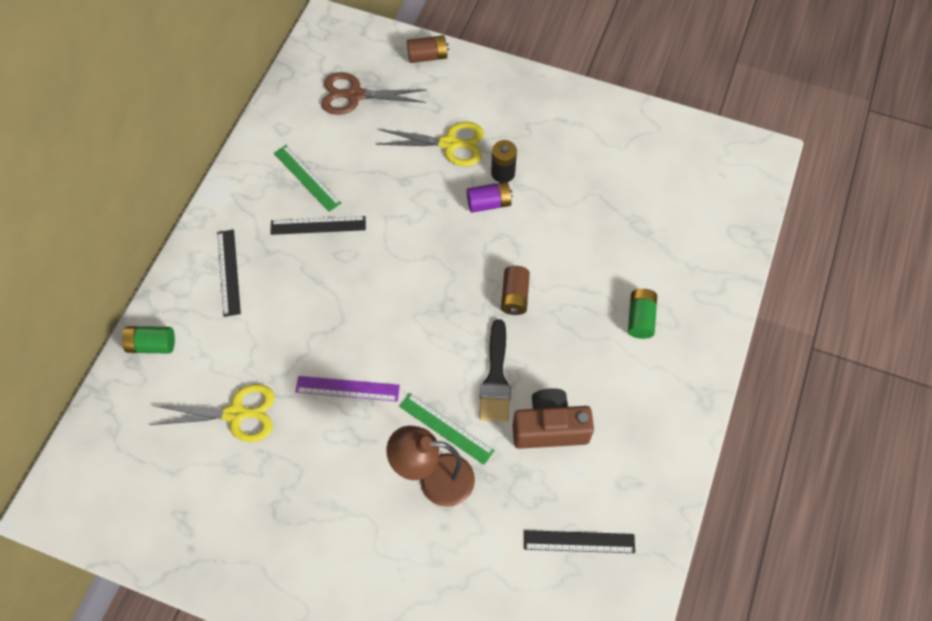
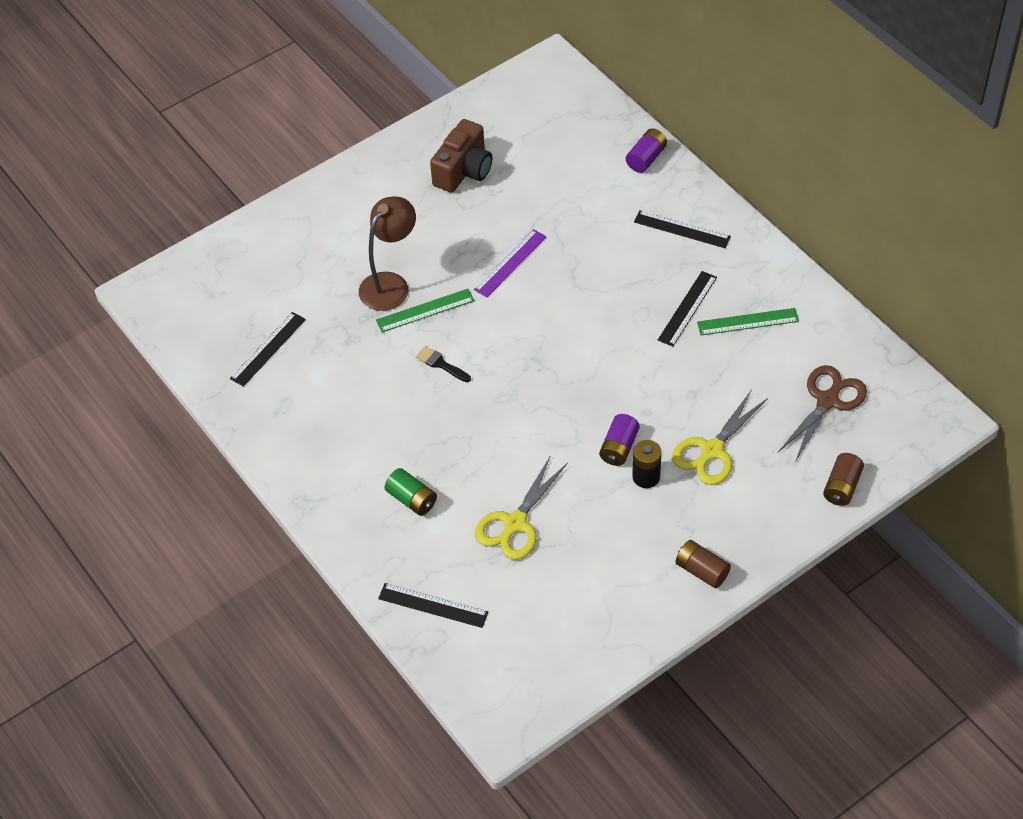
camera: 125 degrees right, 10 degrees down
(152, 345) = (646, 158): green battery -> purple battery
(236, 414) = (543, 187): yellow scissors -> yellow scissors (515, 523)
(496, 378) = (441, 364): black brush -> black brush, size x0.58
(514, 296) = (506, 417): brown battery -> brown battery (702, 571)
(550, 428) = (369, 378): brown camera -> brown camera (463, 170)
(715, 249) = (433, 605): none -> black ruler

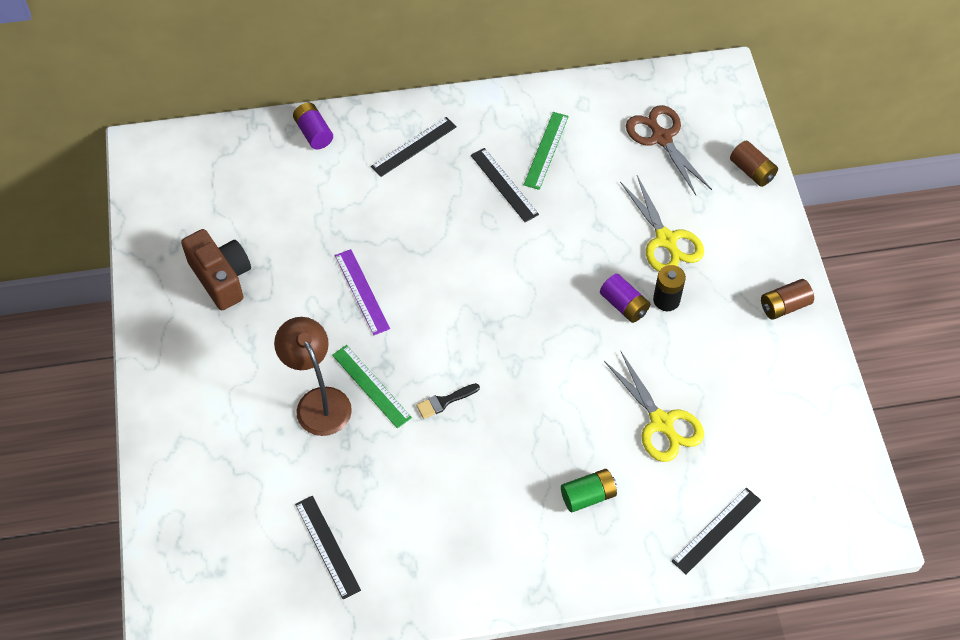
camera: 65 degrees left, 5 degrees up
(425, 310) = (371, 386): green ruler -> green ruler turned 45 degrees counterclockwise

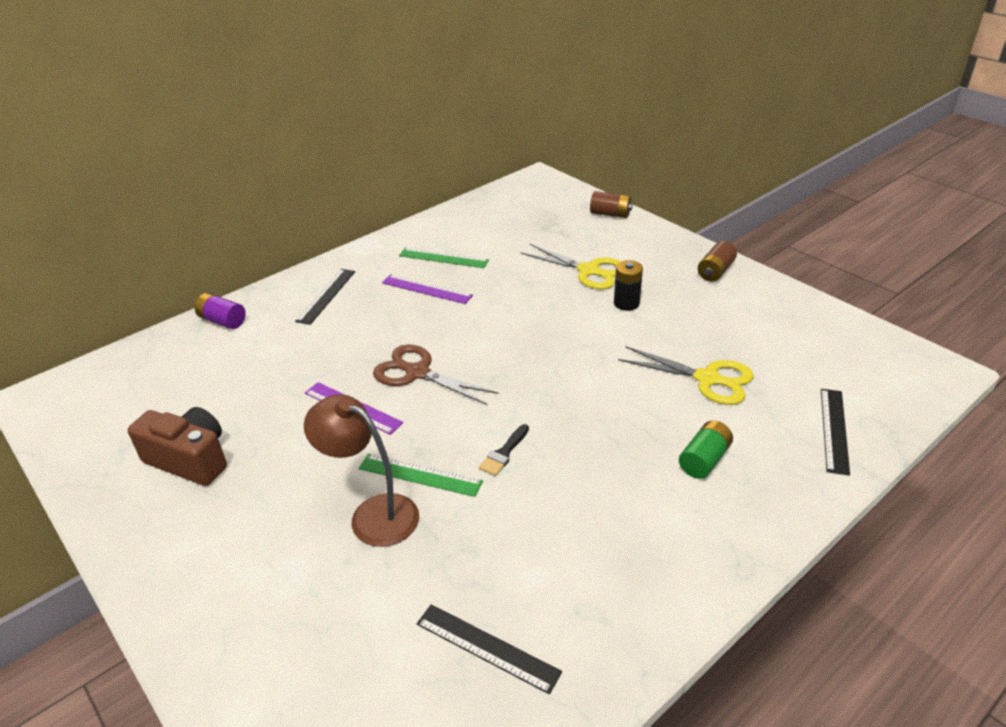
camera: 30 degrees left, 20 degrees down
(504, 185) = (426, 289): black ruler -> purple ruler
(546, 150) = (443, 258): green ruler -> green ruler turned 60 degrees counterclockwise
(624, 305) = (597, 320): purple battery -> none
(661, 138) = (527, 221): brown scissors -> brown scissors (417, 373)

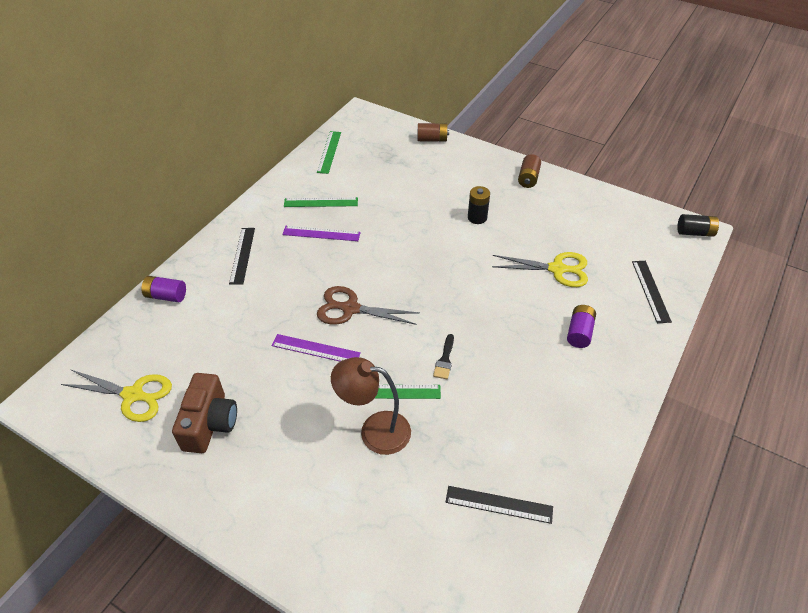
camera: 20 degrees left, 10 degrees up
(190, 460) = (210, 423): brown camera -> brown camera turned 90 degrees clockwise
(480, 210) = (329, 152): none -> green ruler
(588, 271) = (438, 194): yellow scissors -> yellow scissors (133, 395)
(704, 460) = (579, 333): green battery -> purple battery
(933, 371) = (695, 232): none -> black battery

